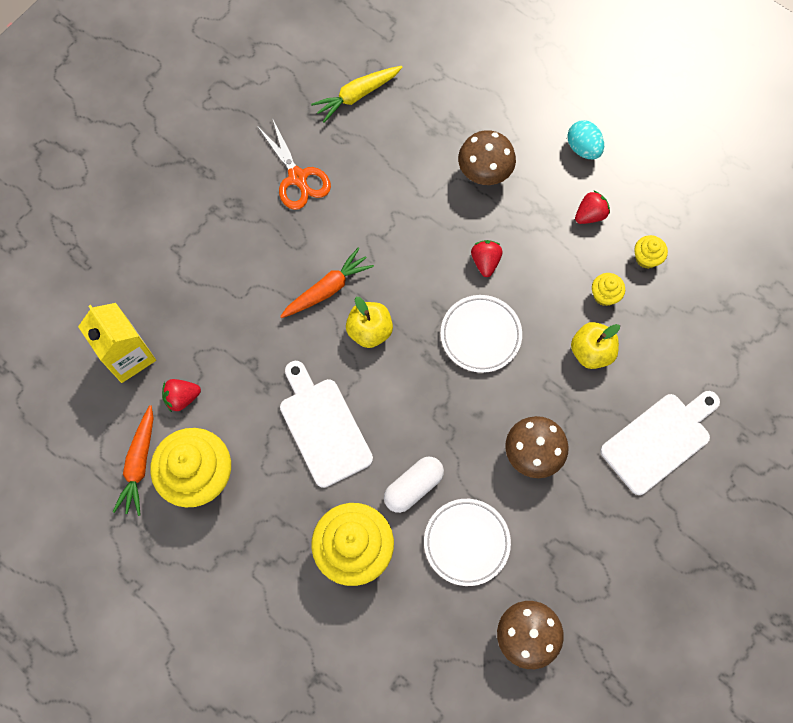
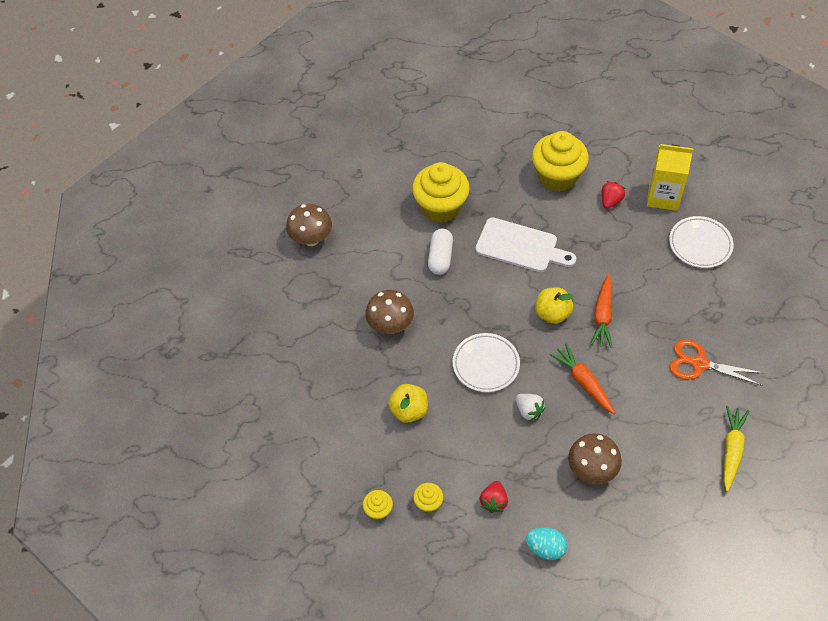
camera: 140 degrees right, 15 degrees down
(139, 464) = (592, 158): orange carrot -> orange carrot (583, 382)
(466, 542) = (384, 255): white plate -> white plate (700, 244)
(485, 262) = (529, 411): red strawberry -> white strawberry
(604, 295) = (433, 454): yellow cupcake -> yellow cupcake (378, 510)
(659, 440) = (321, 392): white cutting board -> none

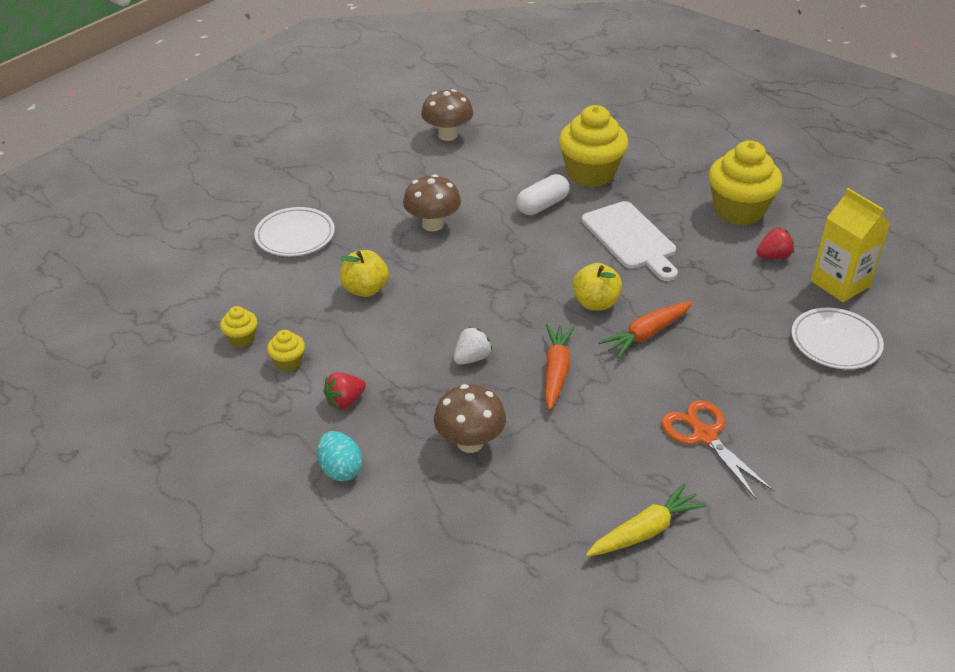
camera: 40 degrees right, 15 degrees down
(486, 364) = (479, 300): white plate -> white plate (295, 236)
(529, 411) = (472, 358): white strawberry -> white strawberry turned 135 degrees counterclockwise

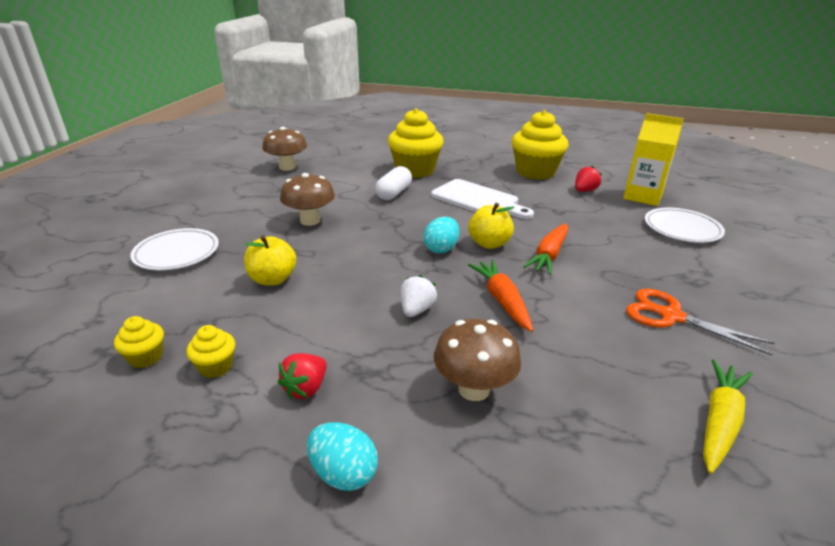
camera: 25 degrees left, 10 degrees down
(541, 296) = (441, 249): none -> turquoise egg

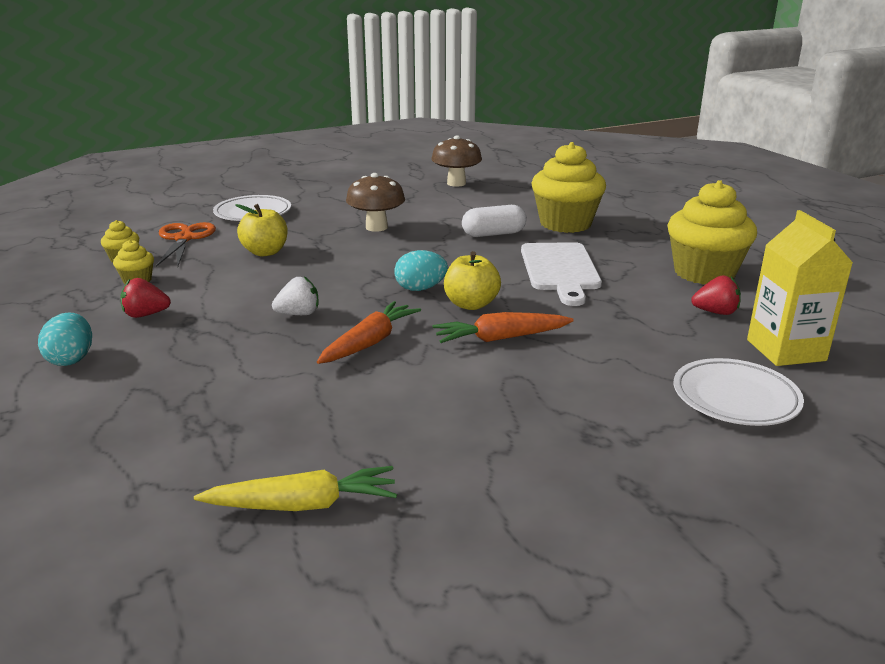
camera: 50 degrees right, 5 degrees down
(474, 389) = (214, 372): brown mushroom -> none
(670, 316) = (477, 436): orange scissors -> orange scissors (184, 238)

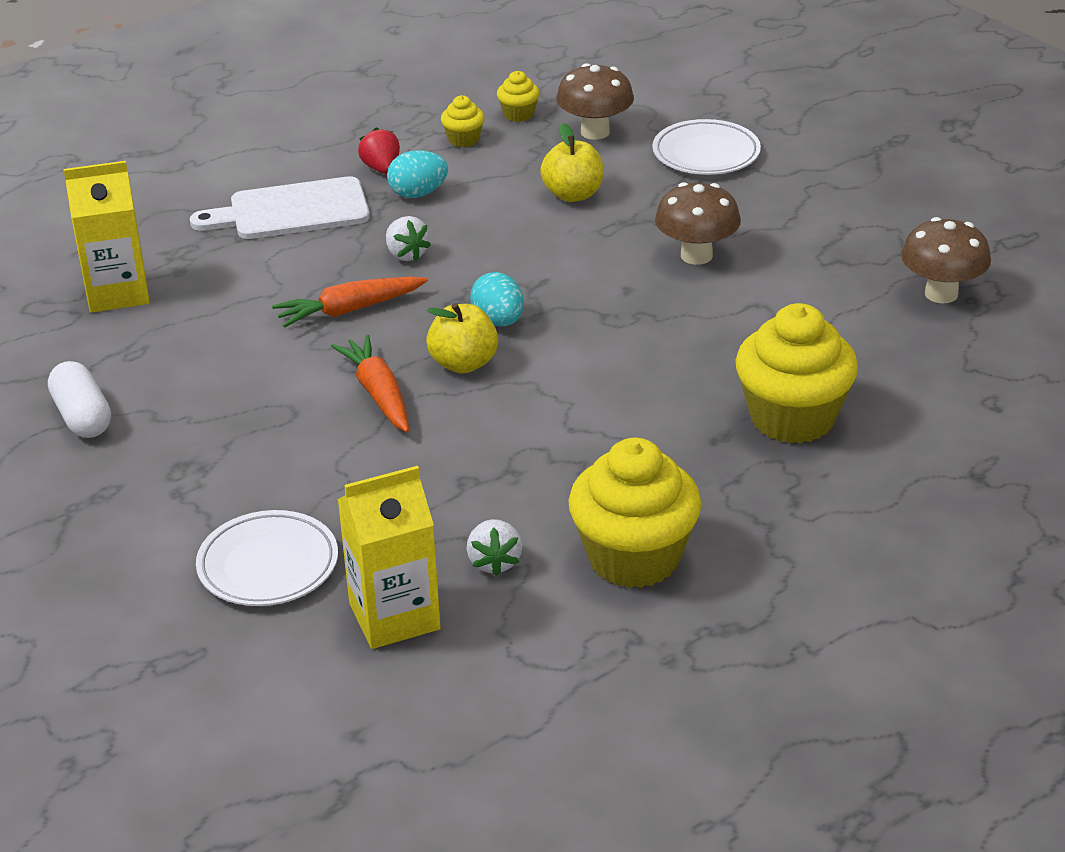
camera: 80 degrees right, 10 degrees up
(71, 359) = (283, 160): turquoise egg -> turquoise egg (418, 194)
(184, 238) = (595, 132): orange scissors -> brown mushroom
(248, 470) = (117, 292): none -> yellow carton
(303, 505) = (74, 328): yellow carrot -> none
(369, 342) = (349, 310): orange carrot -> orange carrot turned 135 degrees clockwise
(493, 234) = (714, 355): white capsule -> white capsule (82, 417)
(560, 270) = (598, 424): white cutting board -> white cutting board (291, 211)
(715, 312) = (494, 562): red strawberry -> white strawberry

